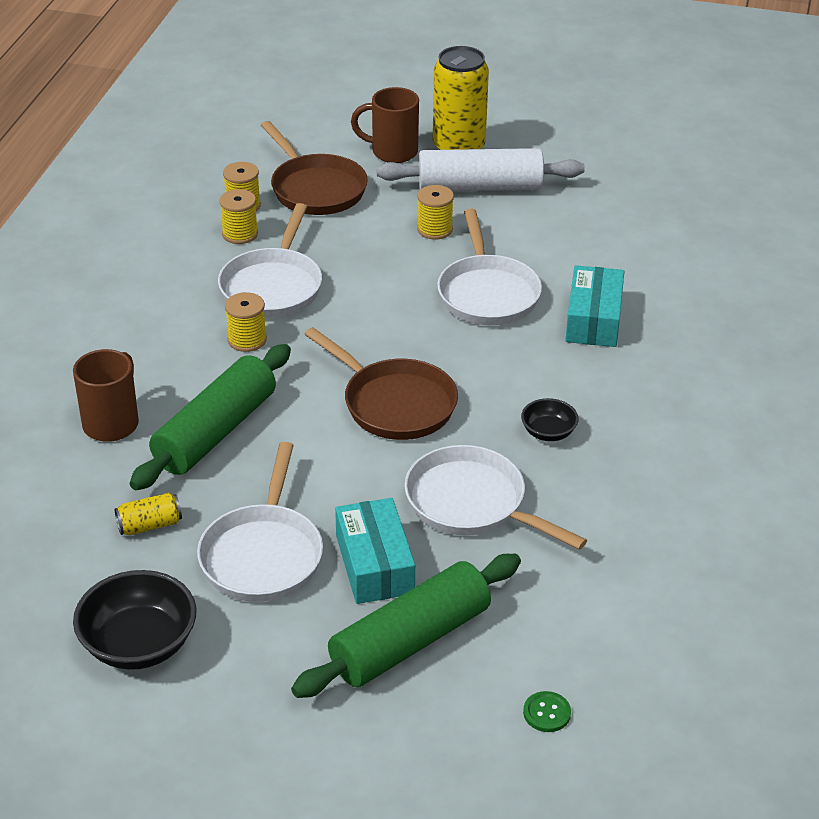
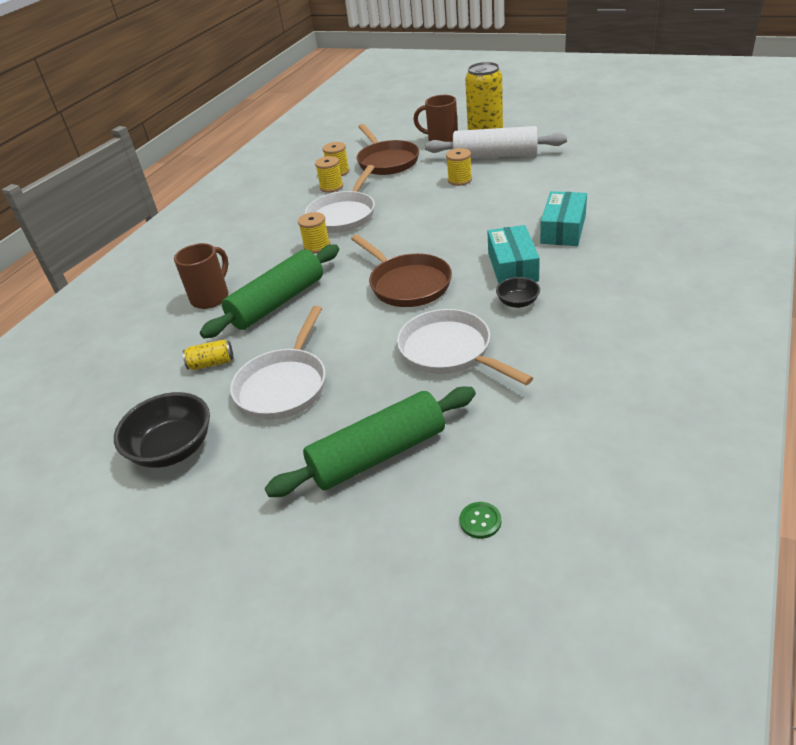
camera: 15 degrees right, 0 degrees up
(374, 564) = (365, 394): turquoise box -> turquoise box (512, 266)
(487, 293) = (488, 215): white pan -> none

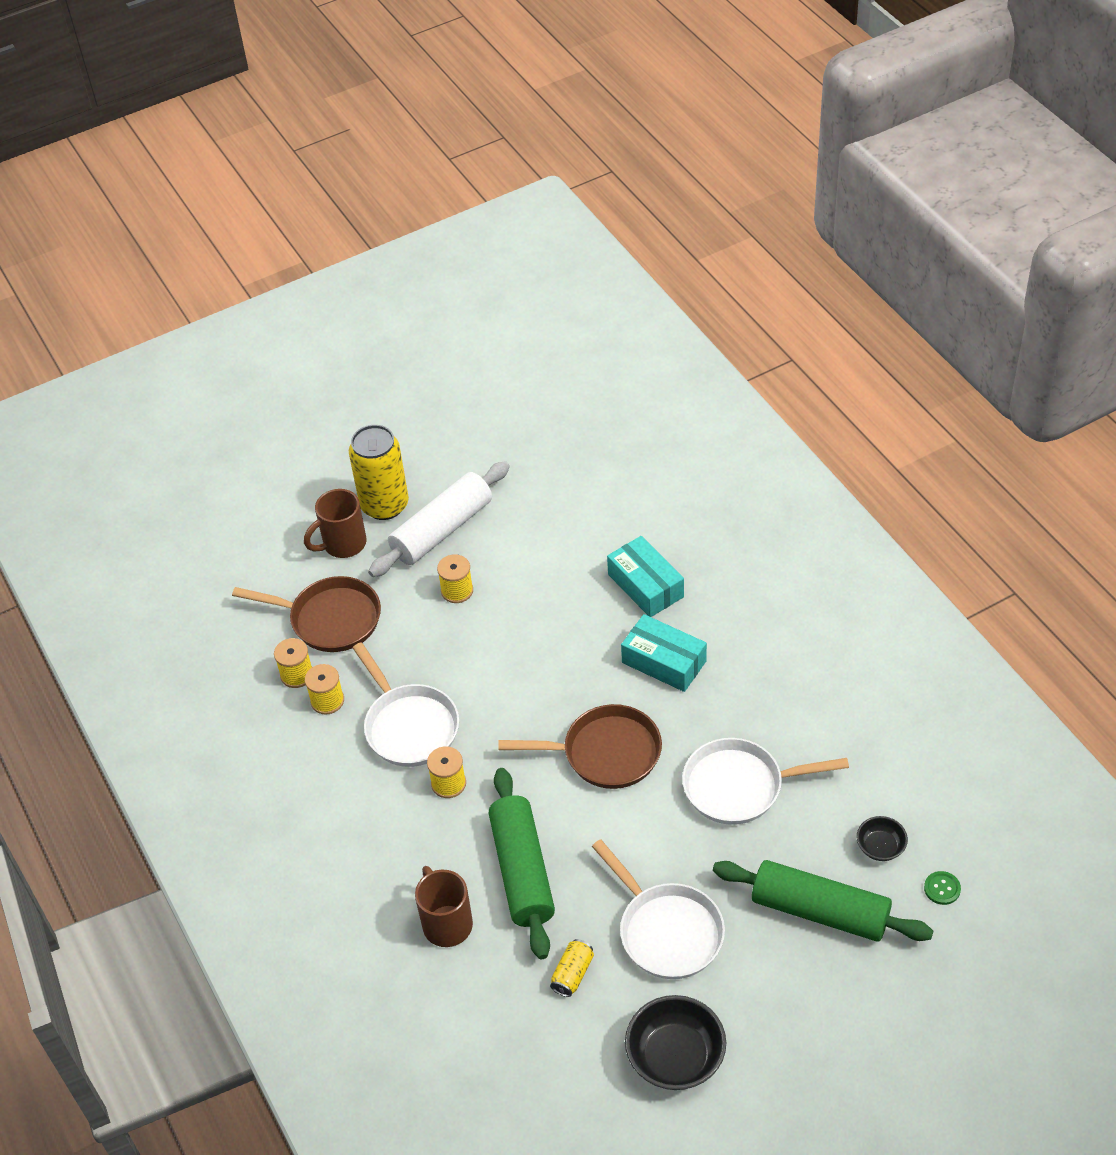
camera: 55 degrees left, 10 degrees up
(378, 454) = (820, 911): green rolling pin -> green rolling pin turned 75 degrees counterclockwise
(517, 302) = (720, 696): black bowl -> black bowl (880, 847)

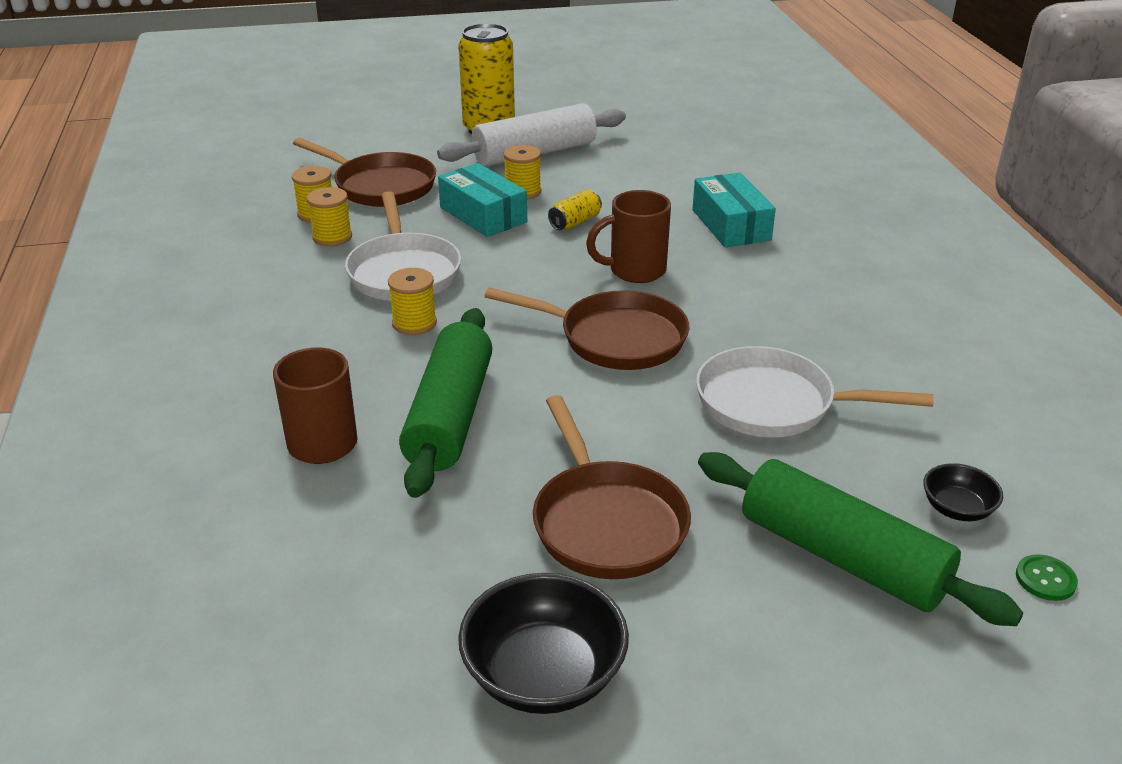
camera: 15 degrees right, 15 degrees down
(343, 544) = (430, 145): brown mug -> brown mug (635, 271)
(572, 974) = (450, 534): yellow can -> yellow can (575, 222)
(664, 662) = (724, 282): turquoise box -> turquoise box (483, 215)
(667, 931) = (606, 522): white pan -> brown pan

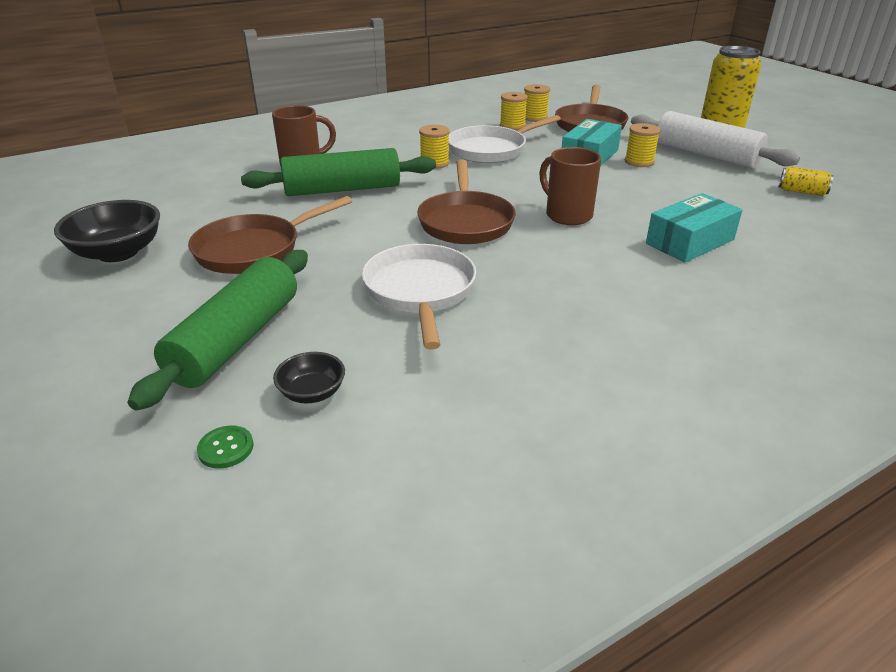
camera: 70 degrees right, 0 degrees up
(575, 222) = (616, 184): yellow can -> yellow can (802, 192)

